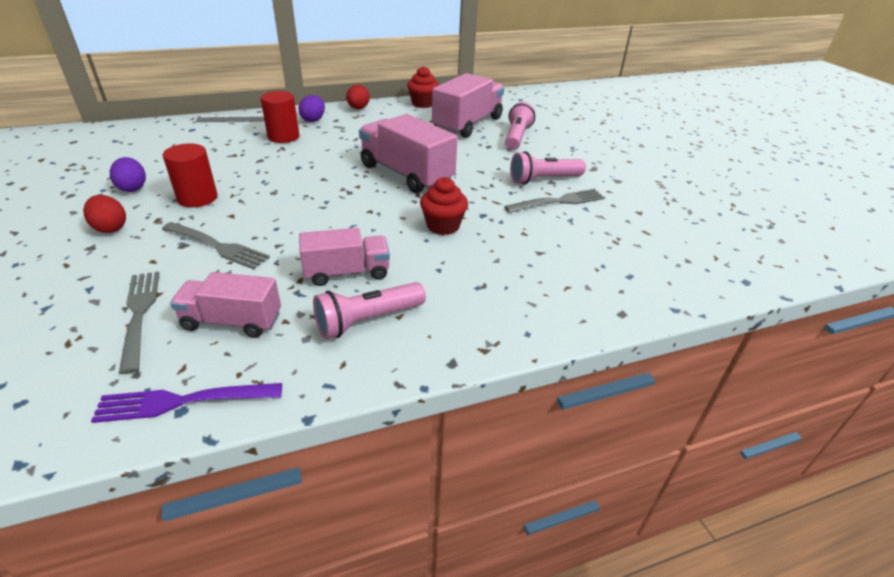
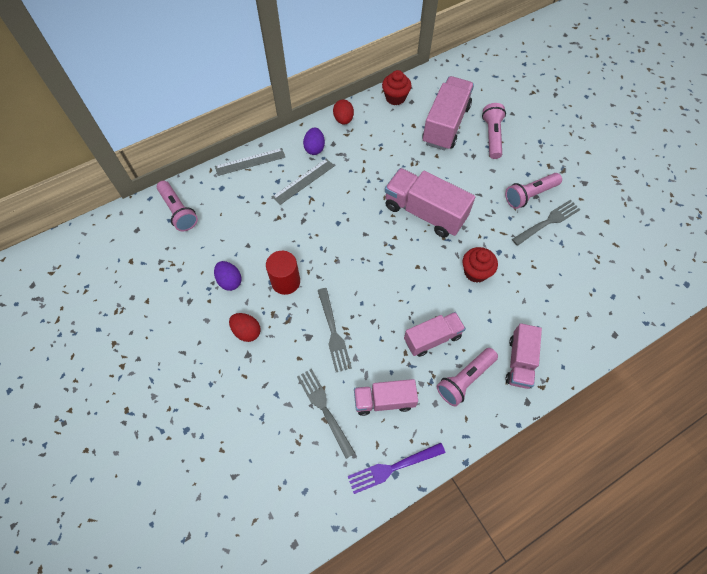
camera: 10 degrees left, 25 degrees up
(130, 136) = (179, 211): none -> pink flashlight
(218, 246) = (333, 333): grey fork -> grey fork turned 60 degrees clockwise
(283, 137) = (303, 181): red cylinder -> grey ruler
(461, 316) = (519, 361): none -> pink truck

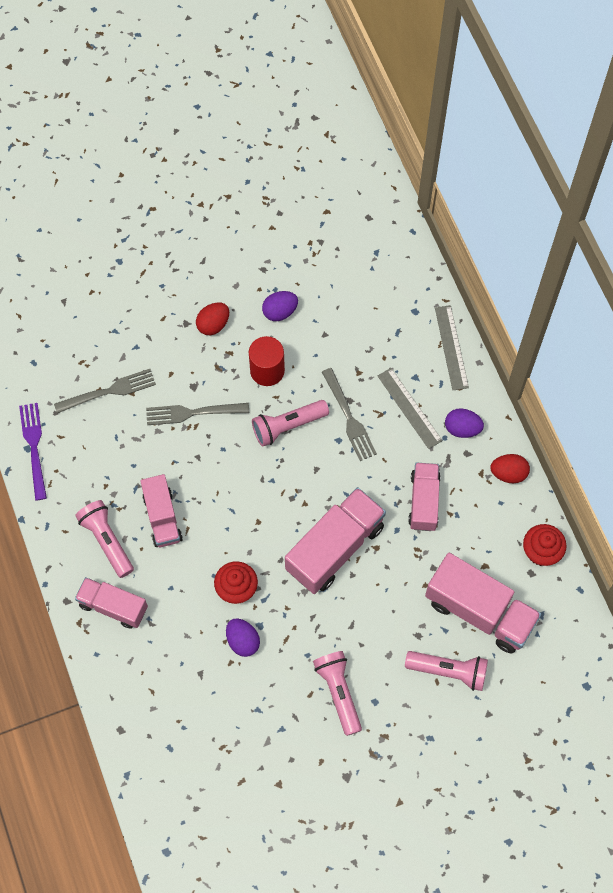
camera: 100 degrees right, 5 degrees up
(179, 211) = (387, 262): pink flashlight -> pink flashlight (288, 426)
(384, 400) = (104, 452): pink truck -> pink truck (424, 501)
(514, 261) = (243, 641): none -> purple egg
(548, 222) = (292, 703): grey fork -> grey fork (349, 418)

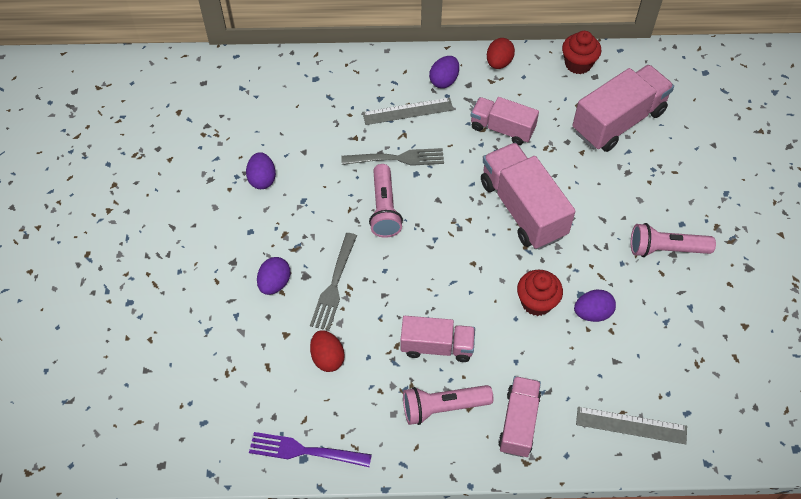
camera: 70 degrees left, 10 degrees down
(109, 391) = (274, 355): grey fork -> none
(113, 606) = (518, 422): pink truck -> pink truck turned 150 degrees clockwise
(177, 364) = (275, 283): none -> purple egg
(213, 324) = (247, 238): red egg -> red egg (327, 358)
(267, 370) = (319, 208): red cylinder -> none
(449, 671) = (667, 160): pink flashlight -> none
(451, 347) = (363, 64): grey ruler -> grey ruler (631, 425)

